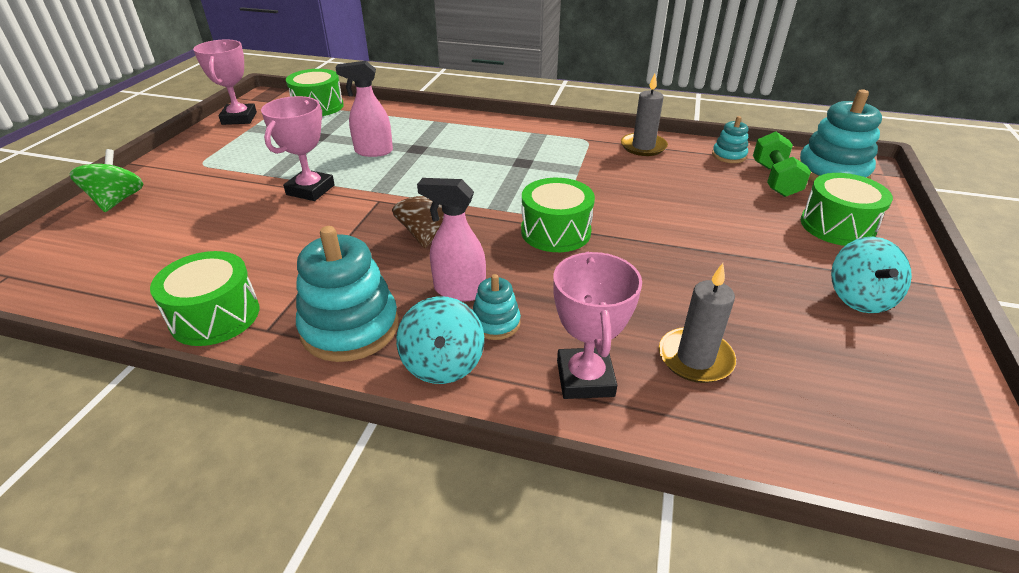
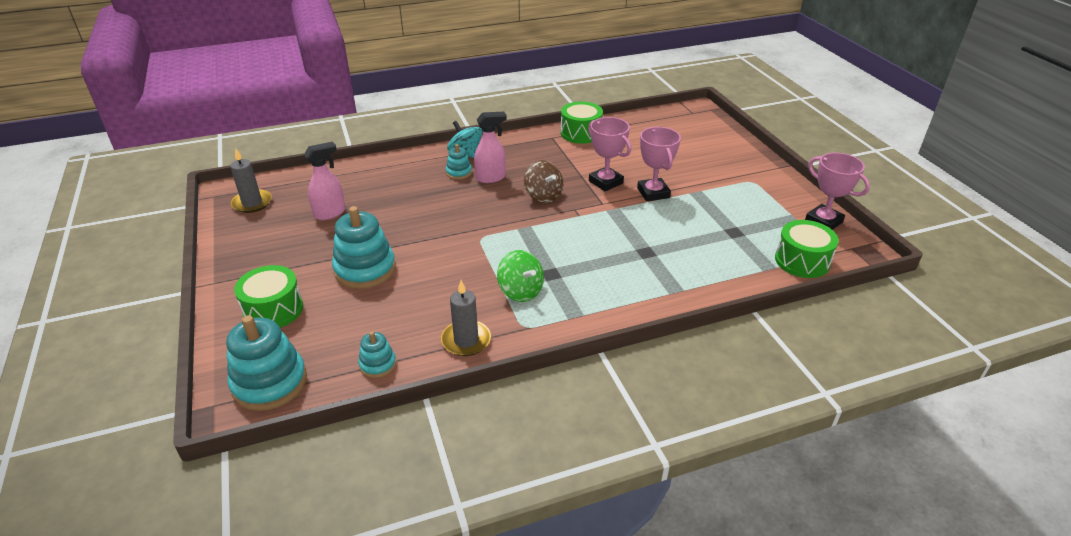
camera: 145 degrees right, 0 degrees up
(117, 201) = (735, 148): green spinning top -> green spinning top (521, 291)
(350, 327) = (520, 149): turquoise stacking toy -> turquoise stacking toy (365, 269)
(373, 151) = (670, 235): pink spray bottle -> pink spray bottle (330, 213)
(555, 231) = (471, 226): green drum -> none
(585, 378) = (402, 169): pink trophy -> pink trophy (606, 182)
(695, 358) = (356, 192): grey candle -> grey candle (252, 203)
(774, 180) = (327, 346): green dumbbell -> none
(859, 297) = (266, 254): turquoise spinning top -> none

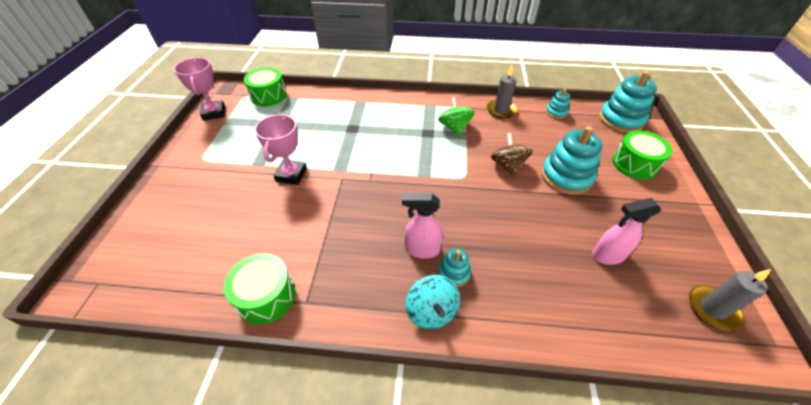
camera: 155 degrees left, 10 degrees up
(543, 196) = (386, 204): brown spinning top -> brown spinning top (508, 165)
(606, 182) = (316, 201): pink trophy -> none

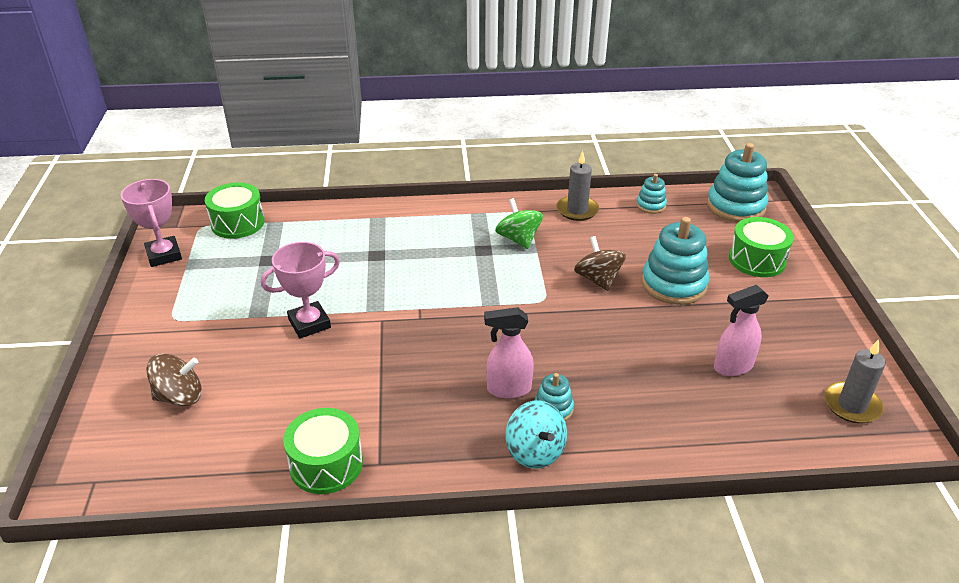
camera: 10 degrees left, 10 degrees down
(183, 221) = (180, 396): none -> brown spinning top
(291, 175) = (309, 323): pink trophy -> pink trophy turned 60 degrees clockwise

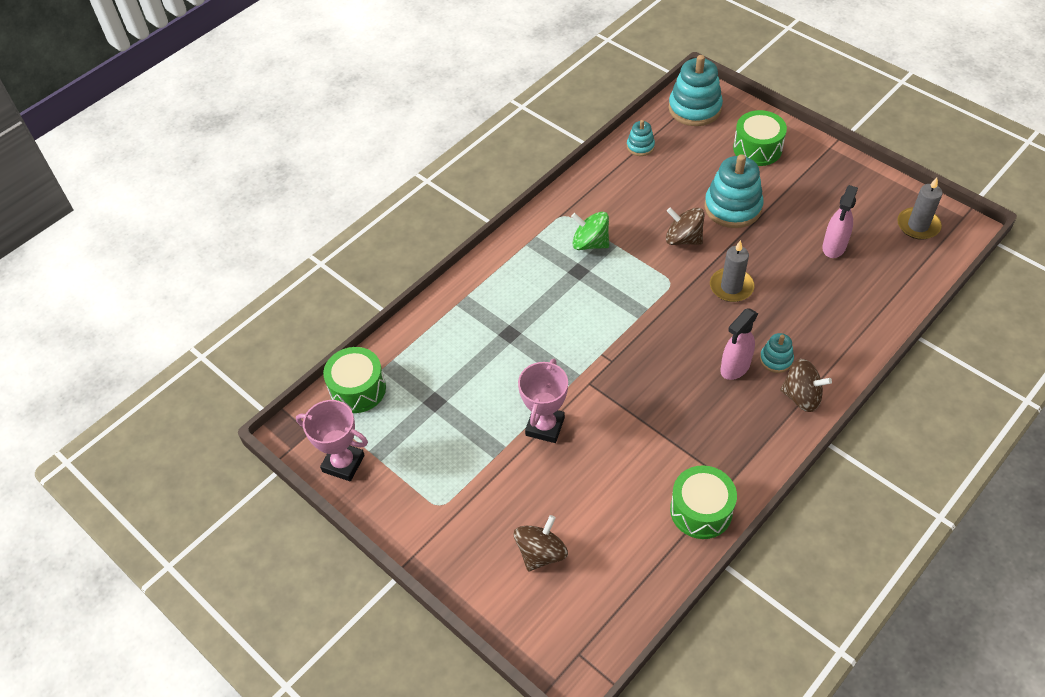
camera: 40 degrees left, 15 degrees up
(535, 451) = (801, 397): turquoise spinning top -> brown spinning top
(577, 210) = (597, 187): grey candle -> grey candle (731, 287)

